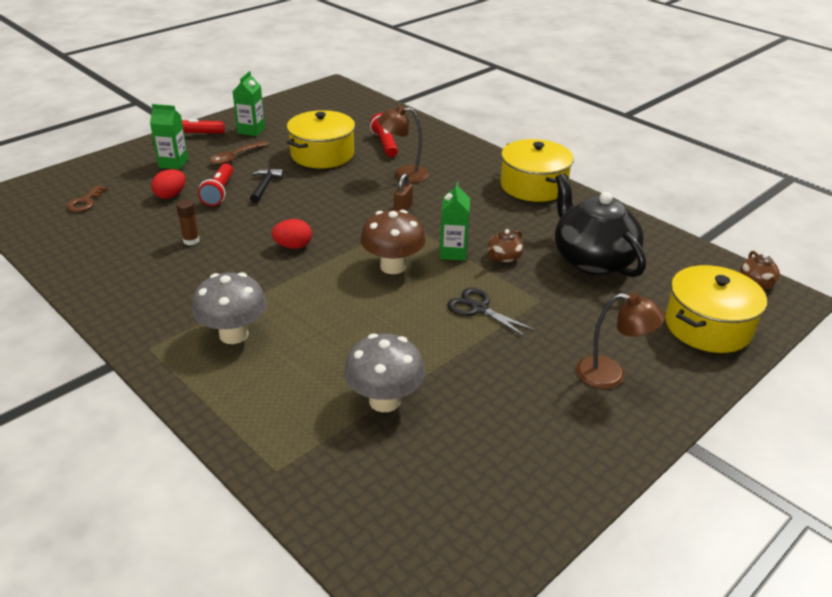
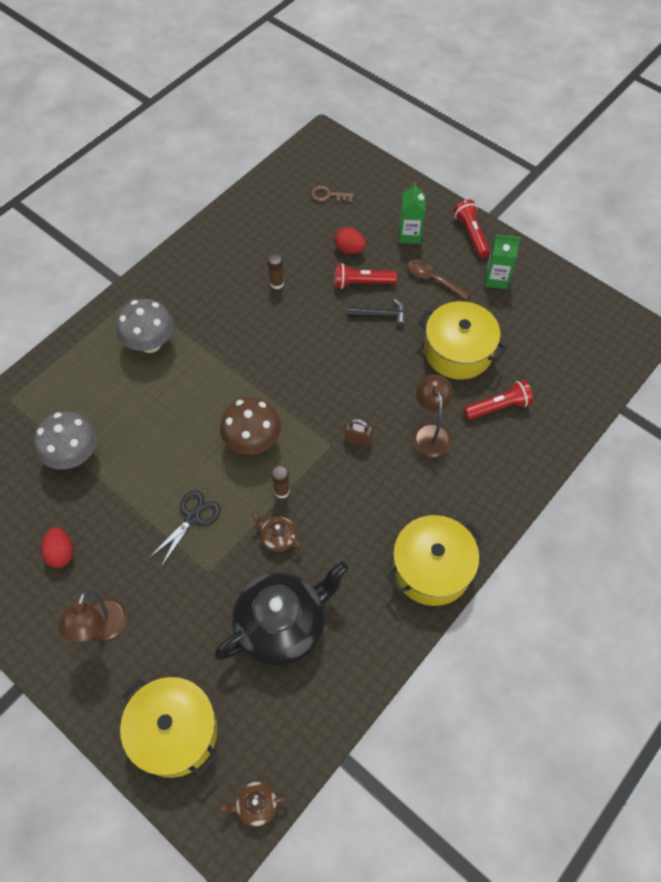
camera: 85 degrees right, 25 degrees up
(293, 246) = (277, 358): red egg -> red egg (61, 553)
(453, 252) = (282, 491): green carton -> brown glue stick

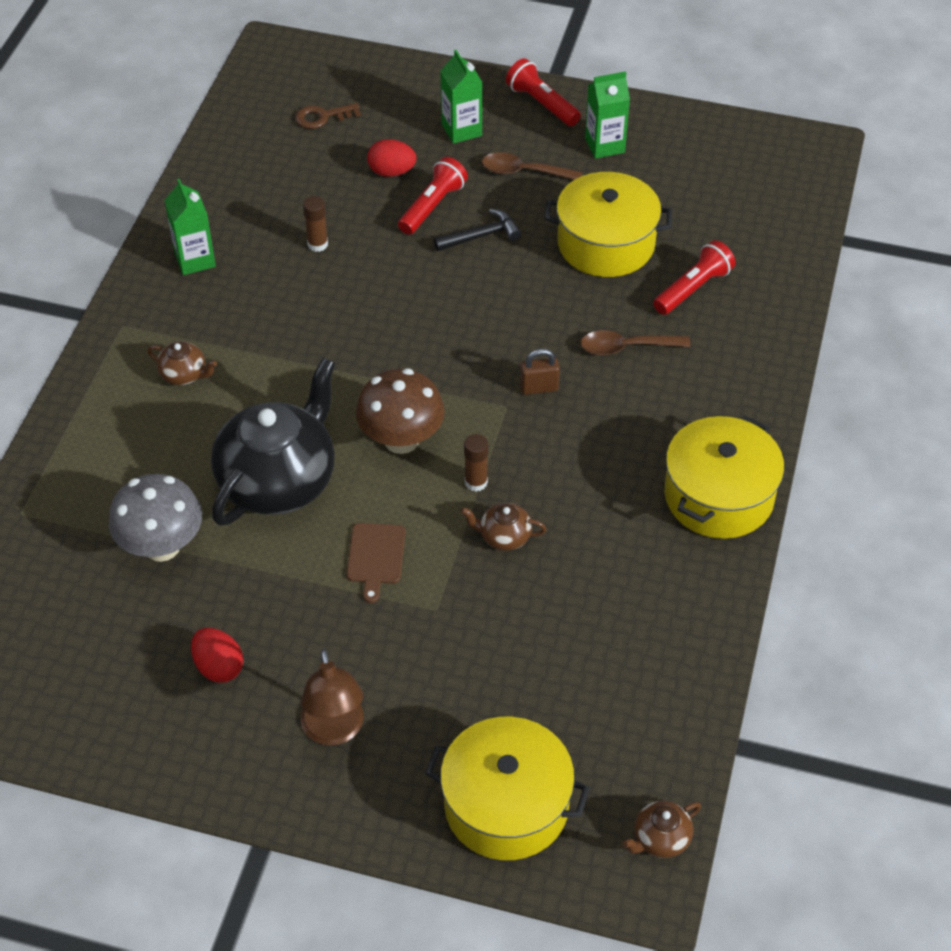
camera: 25 degrees left, 10 degrees down
(150, 343) = (184, 374): grey mushroom -> brown teapot
(192, 517) = (375, 557): black scissors -> brown cutting board
(199, 267) = (195, 260): none -> green carton
(282, 625) = (571, 631): black teapot -> black teapot (278, 480)
(361, 283) = (432, 206): red flashlight -> red flashlight turned 150 degrees clockwise
(430, 433) = (626, 347): brown lamp -> brown spoon

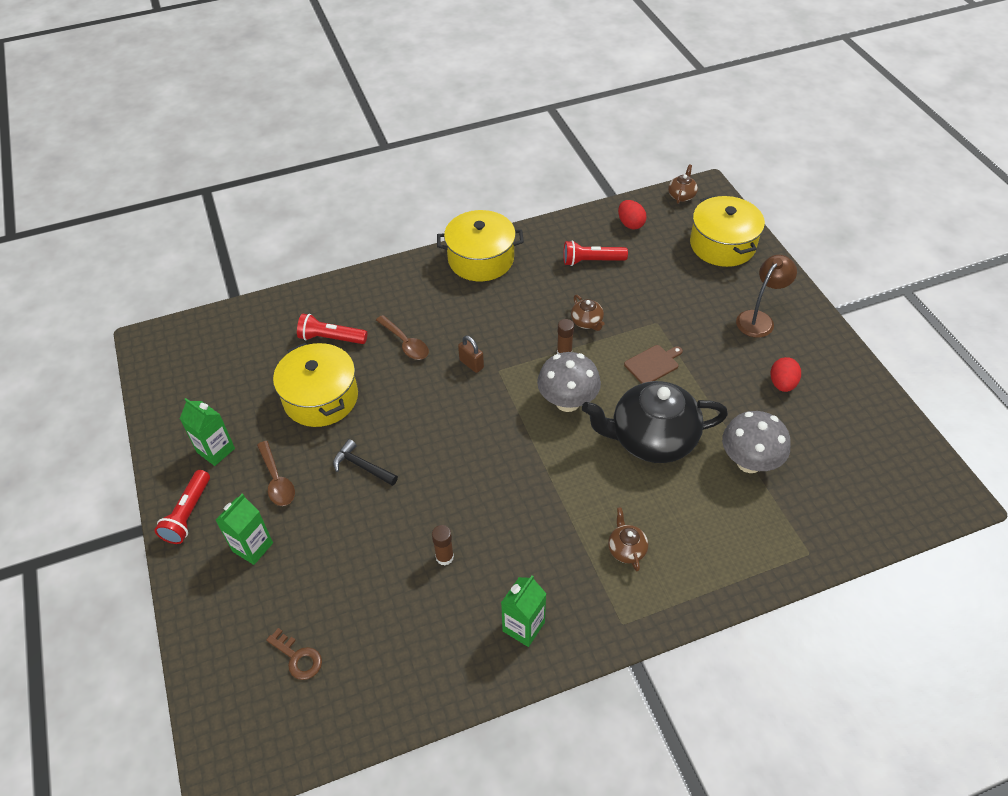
camera: 125 degrees left, 0 degrees up
(392, 172) = (333, 562): red egg -> red egg (630, 224)
(401, 440) = (567, 402): brown mushroom -> grey mushroom
(432, 206) = (352, 512): red flashlight -> red flashlight (591, 261)
(660, 839) = (681, 195): brown teapot -> brown teapot turned 90 degrees counterclockwise

